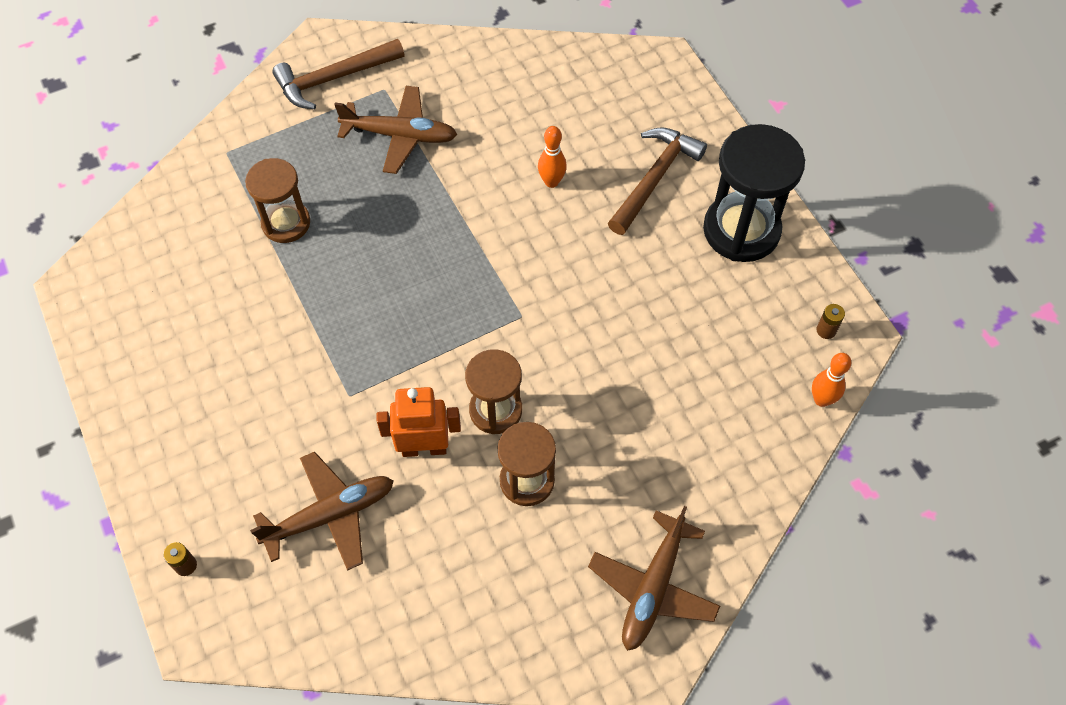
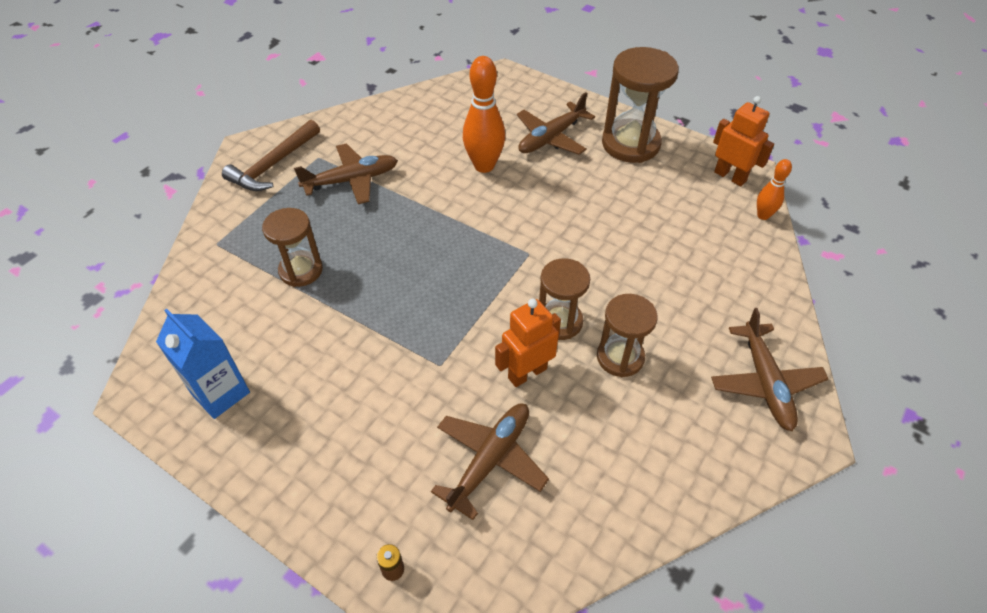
camera: 30 degrees left, 10 degrees down
(143, 320) = (220, 393): none -> blue carton
(551, 182) = (484, 166): orange bowling pin -> orange bowling pin, size x1.82
(654, 178) = (551, 137): brown hammer -> brown plane
(741, 230) = (630, 144): black hourglass -> brown hourglass
(826, 330) = (730, 176): brown battery -> orange robot

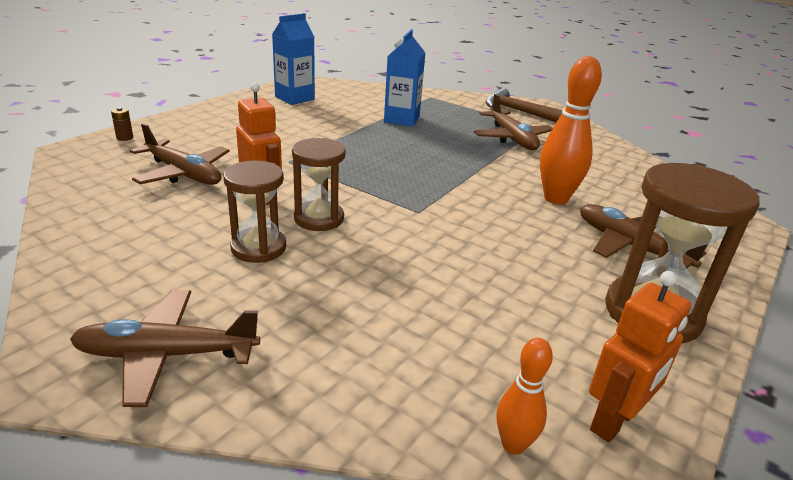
camera: 90 degrees right, 20 degrees down
(301, 270) = (401, 119): brown hourglass -> blue carton

